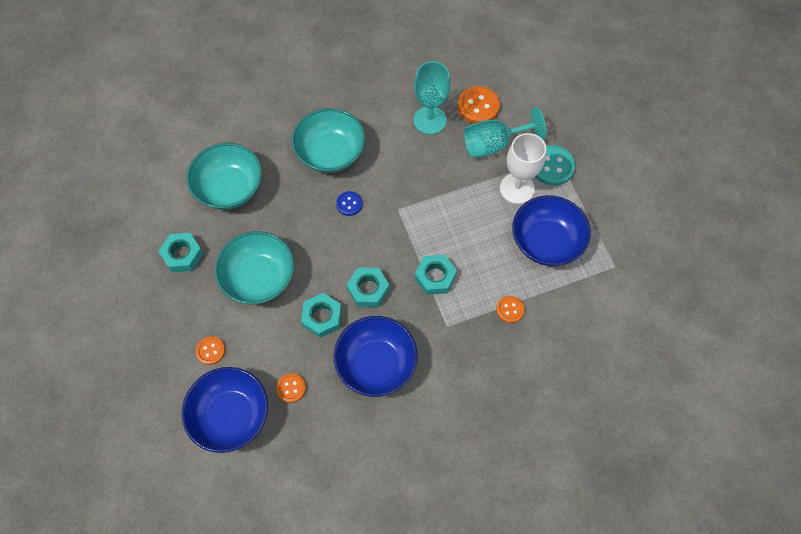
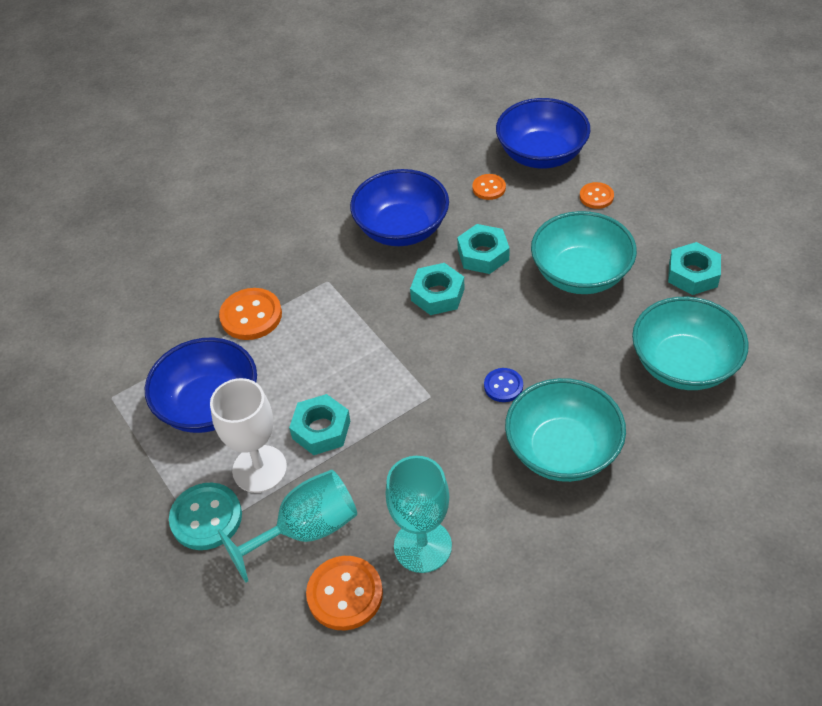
camera: 170 degrees right, 15 degrees down
(435, 277) = (355, 327): turquoise nut -> turquoise nut (321, 429)
(510, 309) = (251, 316): orange button -> orange button, size x1.70

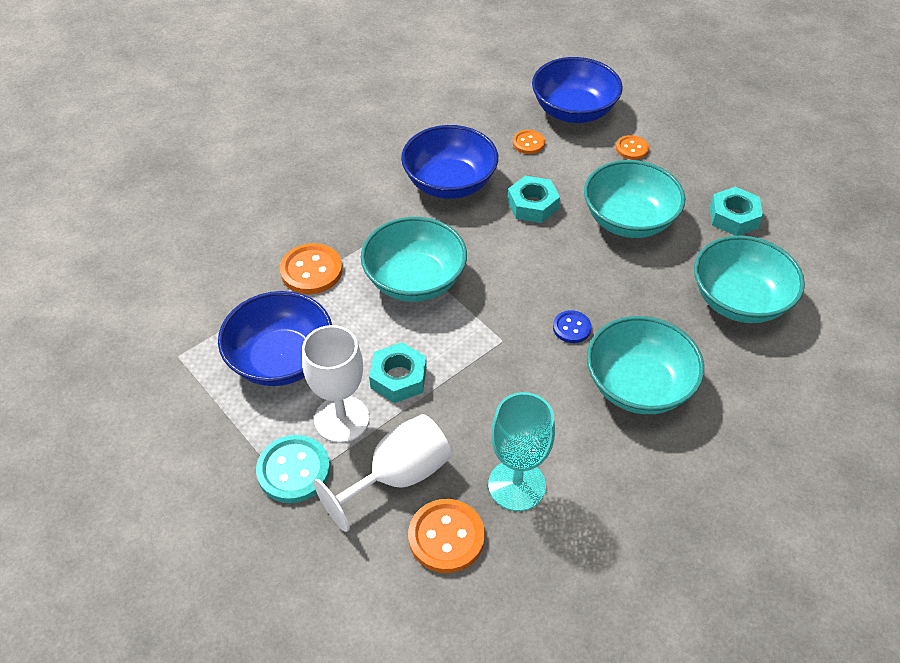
camera: 10 degrees left, 0 degrees up
(306, 530) = (398, 477): turquoise goblet -> white goblet
(352, 330) = (415, 280): none -> turquoise bowl
(437, 294) = (494, 244): turquoise nut -> none

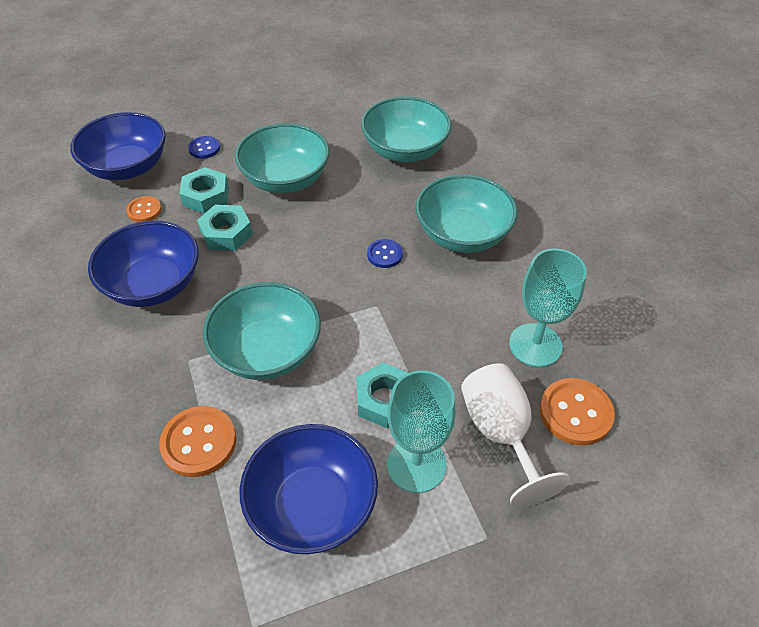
camera: 70 degrees left, 0 degrees up
(293, 470) = (465, 528): turquoise button -> none
(341, 419) = (416, 465): white goblet -> turquoise goblet
(632, 148) = (204, 148): orange button -> blue button
(733, 217) = (320, 122): turquoise nut -> turquoise nut (206, 196)

